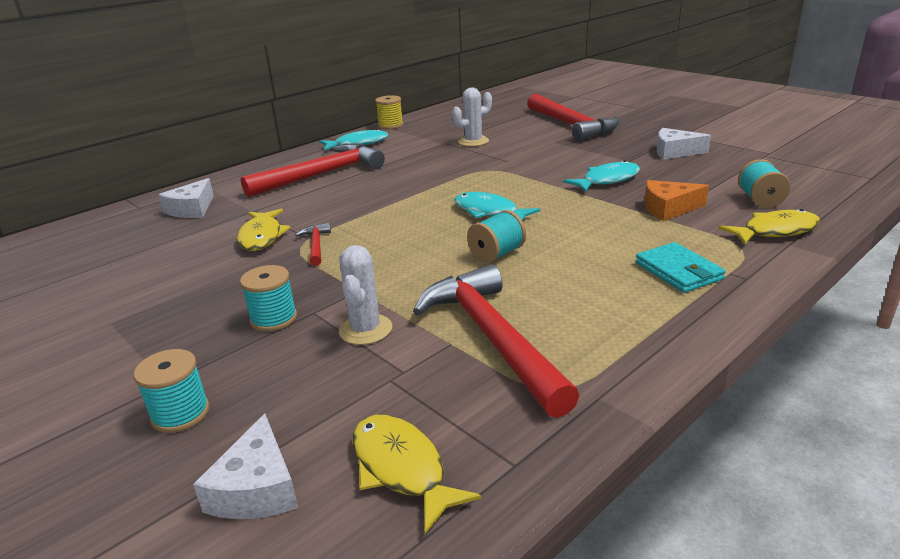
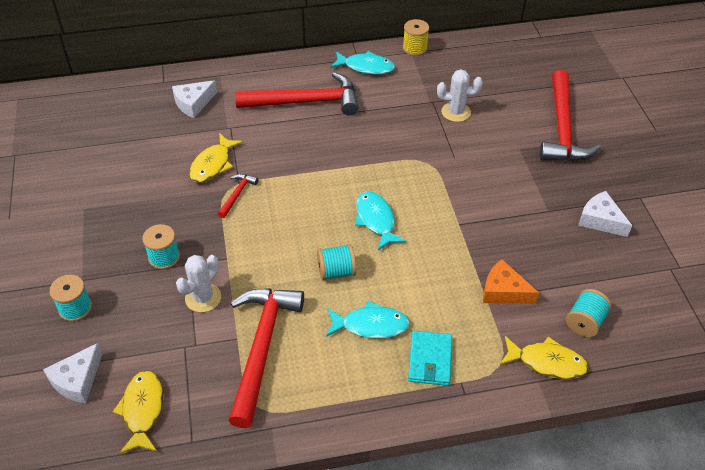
camera: 30 degrees right, 20 degrees up
(607, 180) = (500, 229): turquoise fish -> turquoise fish (371, 325)

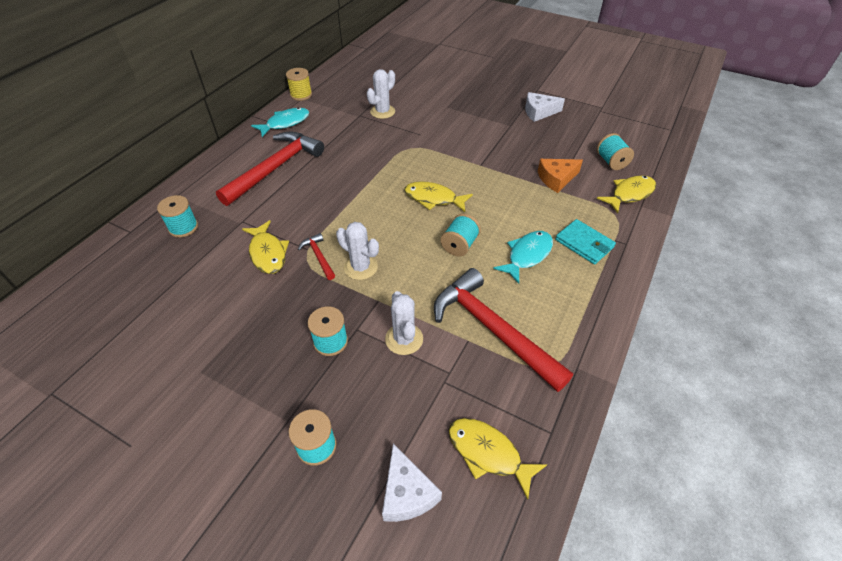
camera: 50 degrees left, 0 degrees up
(193, 103) = (183, 227): white cheese -> turquoise spool
(250, 226) = (360, 267): none -> white cactus
(376, 220) = (433, 199): turquoise fish -> yellow fish
(562, 128) = (451, 83): red hammer -> none

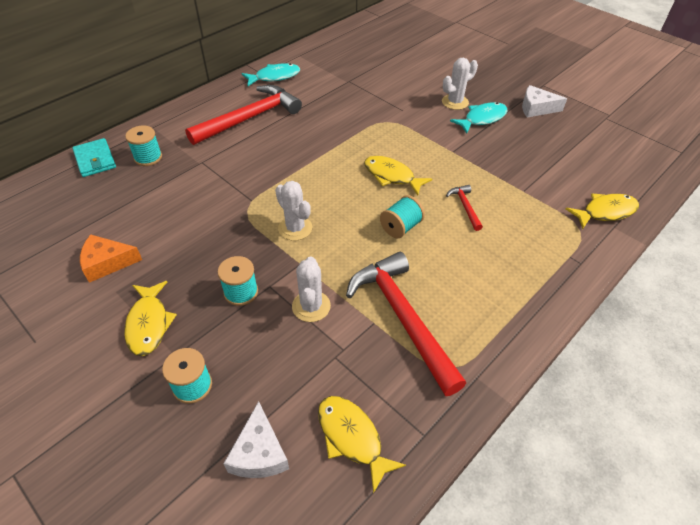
camera: 15 degrees right, 0 degrees up
(268, 253) = (214, 196): yellow fish -> yellow fish (149, 324)
(301, 95) = (299, 52): yellow spool -> none
(319, 256) = (259, 209): red hammer -> red hammer (465, 207)
(382, 112) = (372, 81): white cactus -> white cactus (455, 102)
(527, 255) = (467, 252): turquoise fish -> turquoise fish (482, 119)
(556, 179) = (529, 180): orange cheese -> orange cheese (107, 263)
(584, 243) = (534, 253): turquoise wallet -> turquoise wallet (95, 160)
(611, 162) = (597, 174): turquoise spool -> none

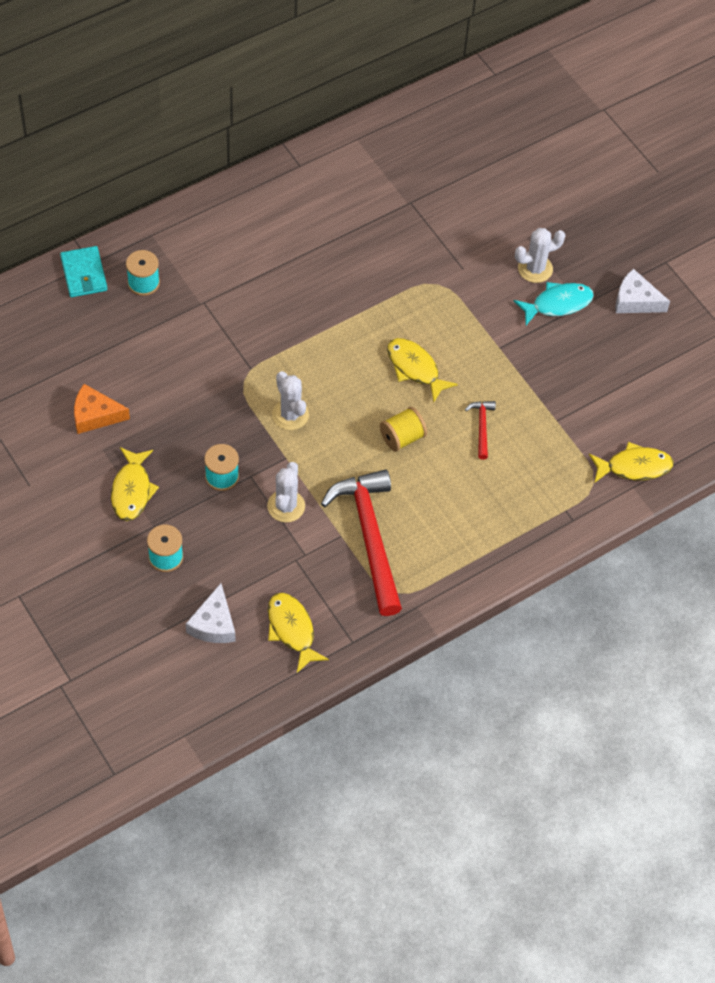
camera: 10 degrees right, 10 degrees up
(250, 118) = (270, 244): red hammer -> none
(274, 77) = (315, 175): turquoise fish -> none
(401, 227) = (402, 437): turquoise spool -> yellow spool

